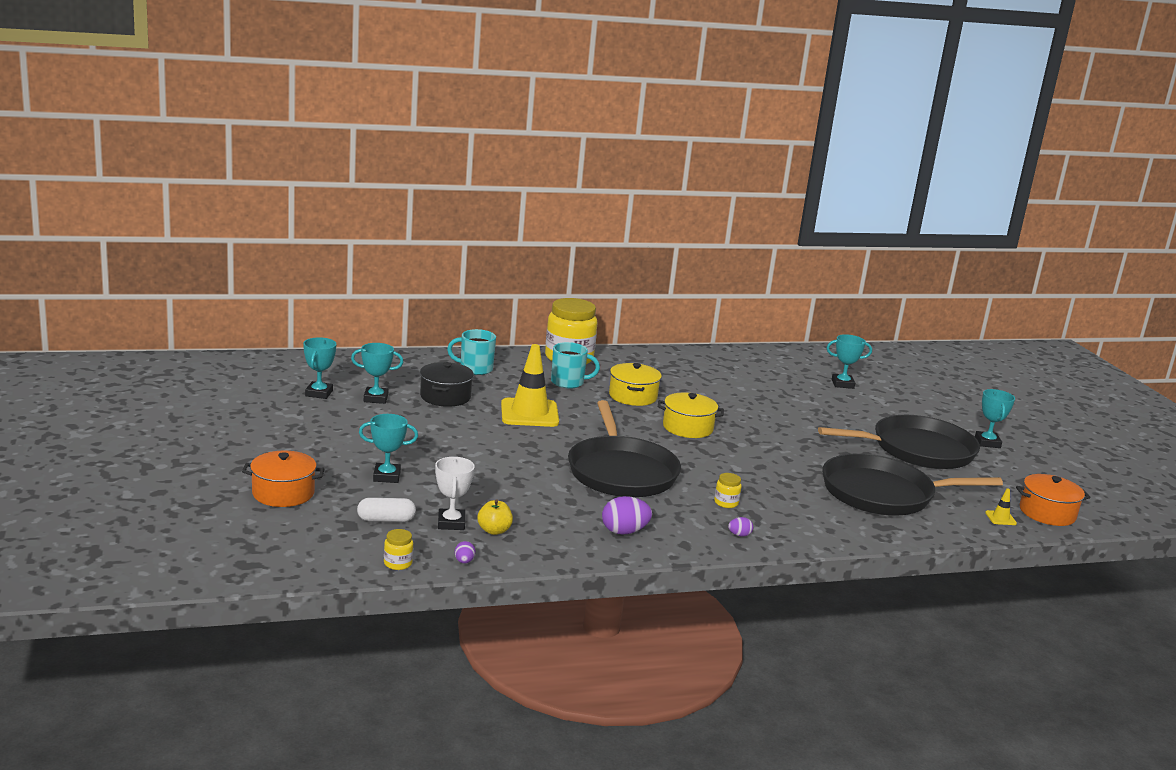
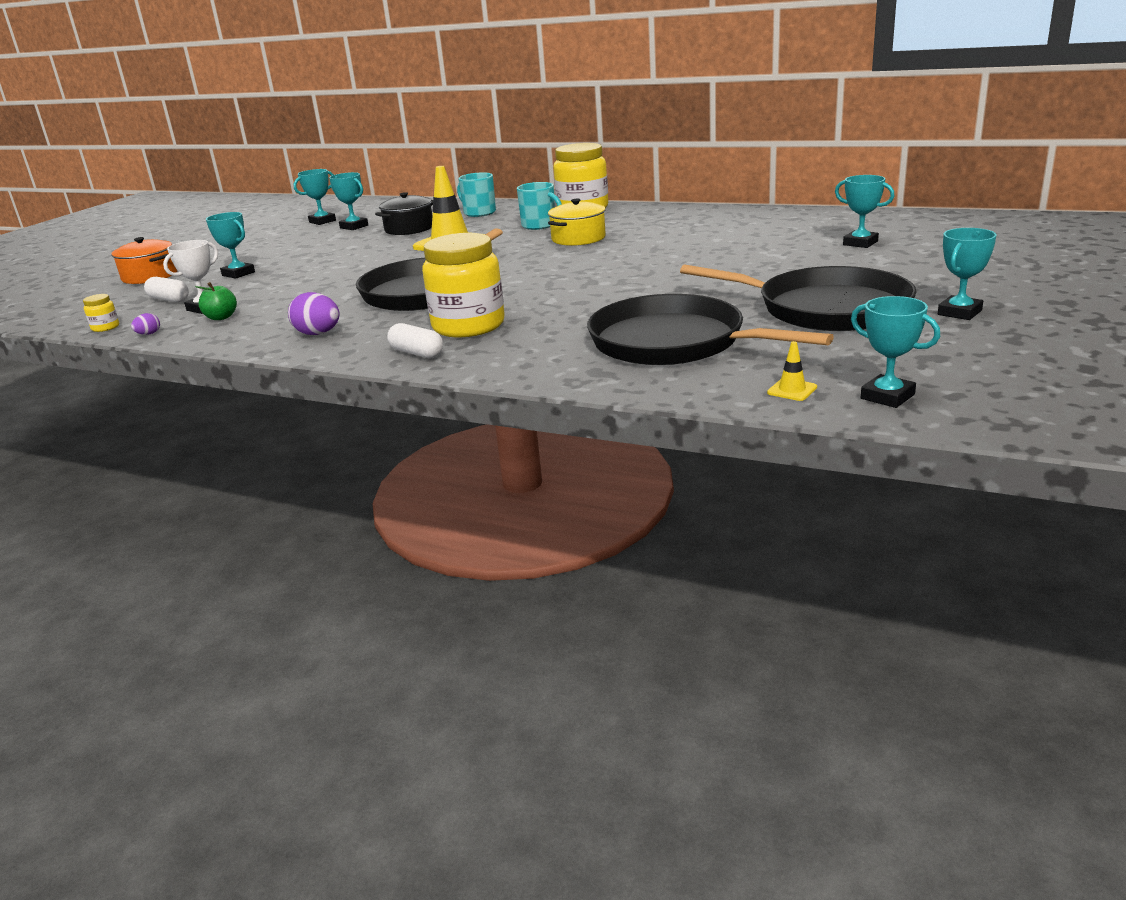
camera: 45 degrees right, 5 degrees up
(494, 530) = (221, 317): yellow apple -> green apple
(687, 428) = (576, 265): yellow pot -> none
(726, 503) = (468, 326): yellow jar -> yellow jar, size x2.47
(739, 535) = (417, 353): purple egg -> white capsule
(1047, 513) = (887, 396): orange pot -> turquoise trophy

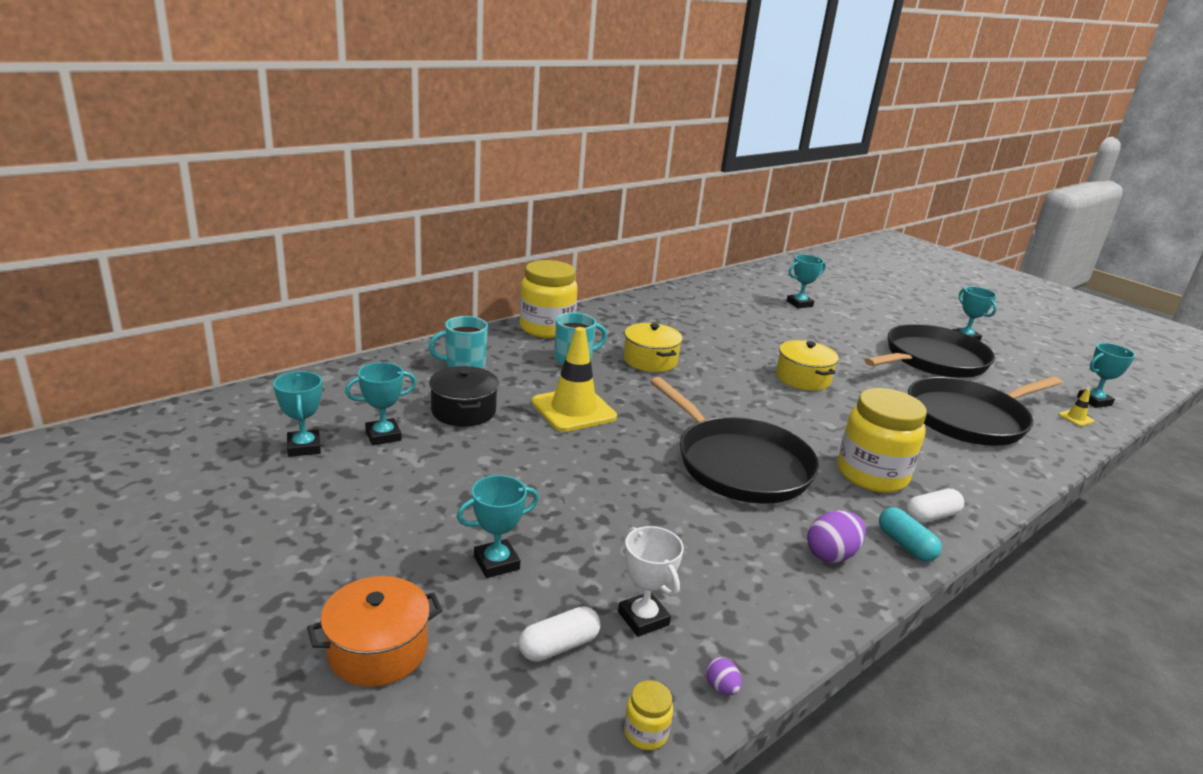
camera: 70 degrees left, 0 degrees up
(221, 317) = (703, 611): green apple -> none
(357, 351) = (905, 545): none -> turquoise capsule
(642, 277) = (803, 378): none -> yellow pot

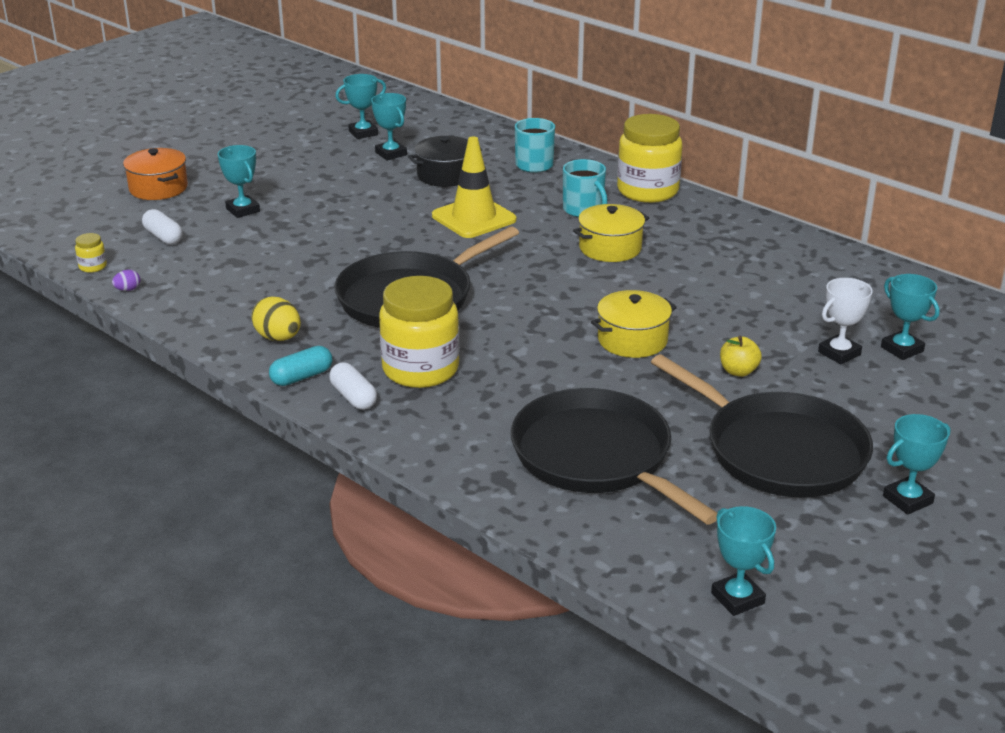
camera: 85 degrees right, 5 degrees up
(643, 618) = (191, 262): white trophy -> white trophy (839, 353)
(831, 555) = (278, 338): purple egg -> yellow egg
(838, 352) = (738, 371): none -> yellow apple
(1076, 418) = (658, 561): yellow traffic cone -> none

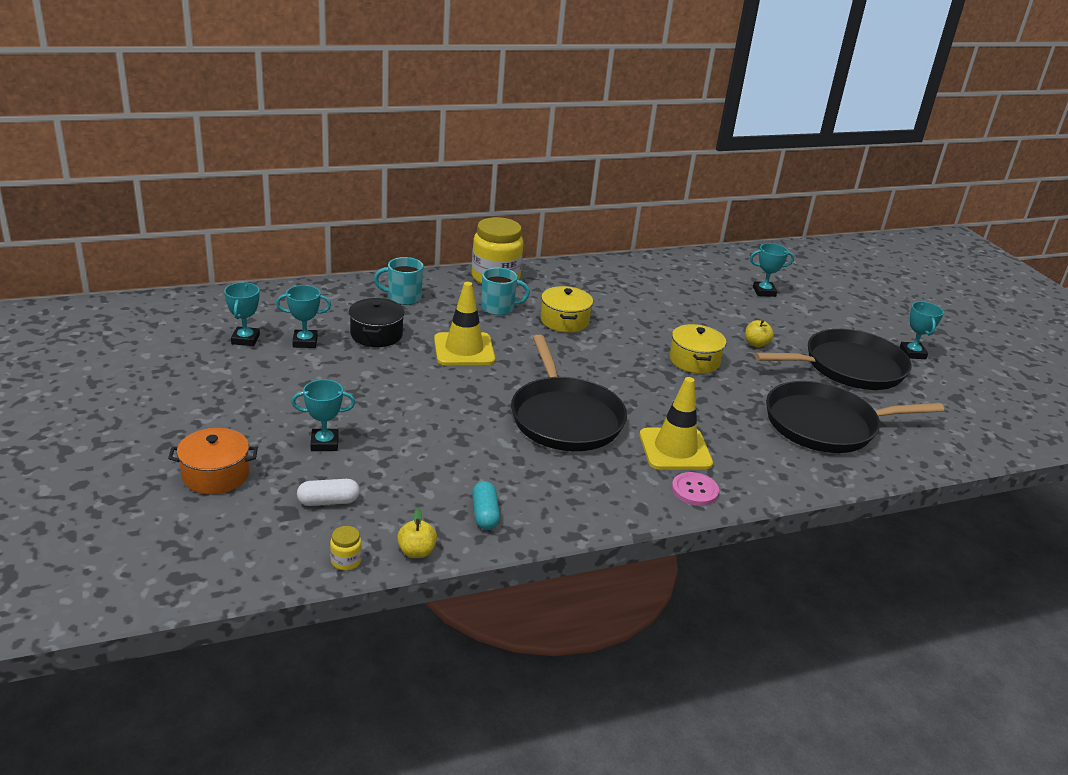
camera: 65 degrees left, 0 degrees up
(128, 289) = (416, 552): purple egg -> yellow apple
(278, 338) = (578, 496): yellow egg -> none
(301, 377) = (648, 504): turquoise capsule -> turquoise capsule (485, 514)
(353, 397) = (694, 490): white capsule -> pink button
(420, 369) = (675, 449): yellow jar -> yellow traffic cone
(737, 598) = (985, 436): turquoise trophy -> none
(839, 353) = (756, 309): white trophy -> none

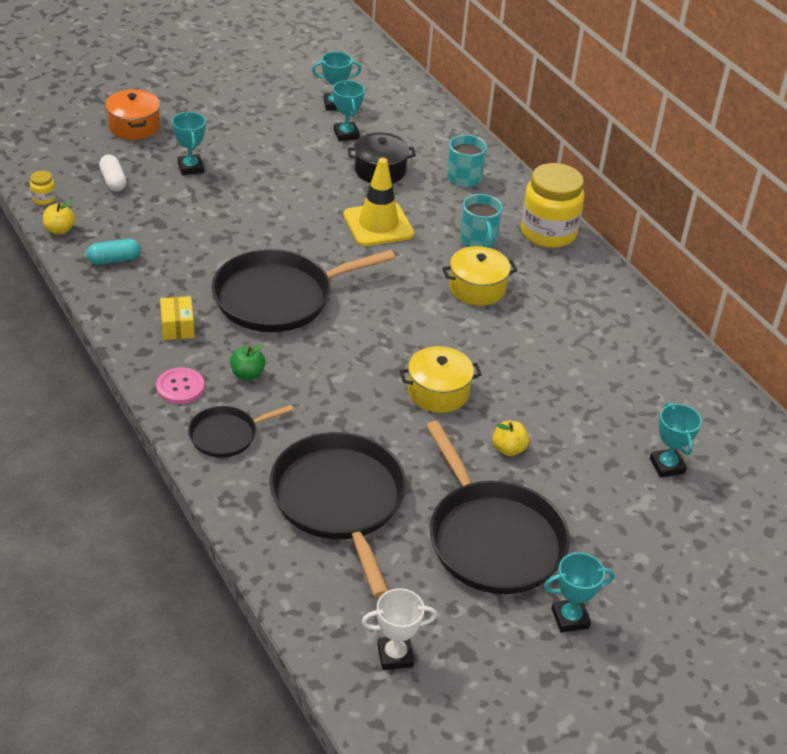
camera: 80 degrees right, 10 degrees up
(604, 482) = (177, 327): none -> yellow box
(675, 449) = (247, 374): yellow traffic cone -> green apple
(757, 471) = (227, 435): none -> black pan
(971, 425) = (395, 655): none -> white trophy

